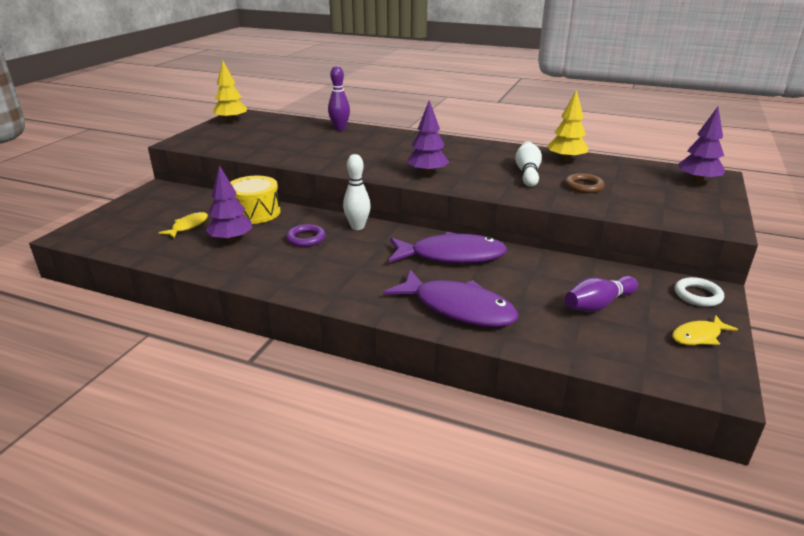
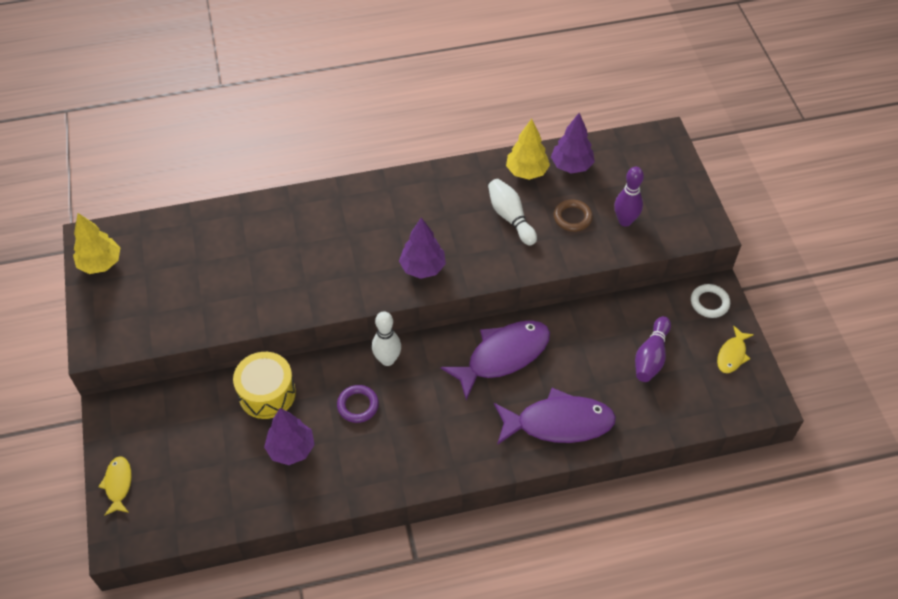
camera: 35 degrees left, 25 degrees up
(188, 226) = (224, 454): yellow fish -> yellow fish (118, 484)
(340, 128) = (249, 216): purple bowling pin -> purple bowling pin (625, 221)
(697, 181) = (655, 157): purple tree -> purple tree (571, 166)

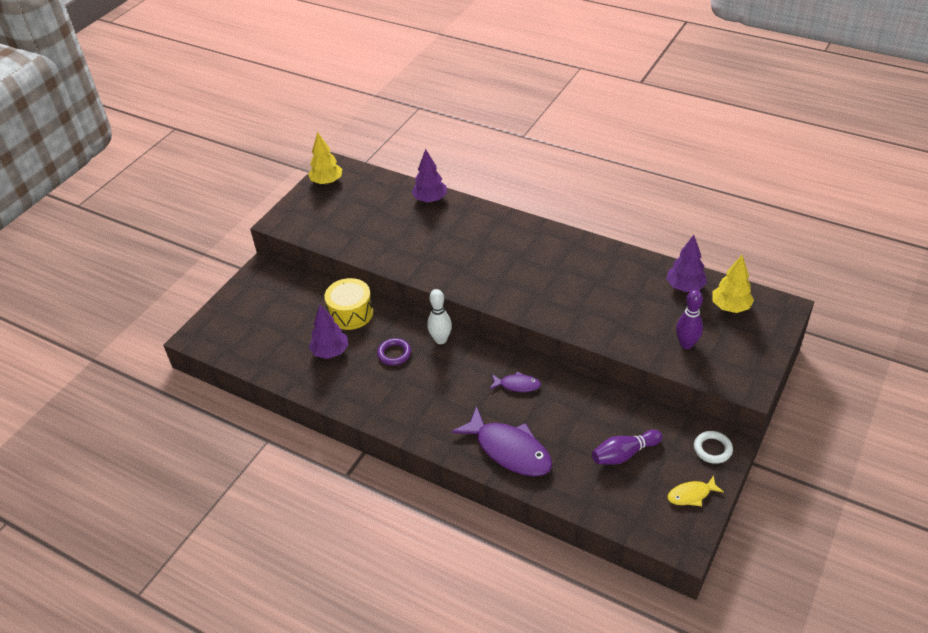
camera: 45 degrees right, 10 degrees down
(118, 484) = (224, 309): yellow fish -> none
(423, 268) = (507, 290): purple tree -> purple tree (430, 199)
(503, 356) = (517, 385): purple fish -> purple fish, size x0.50
(510, 217) = (602, 294): white bowling pin -> none
(526, 172) = (646, 273): yellow tree -> yellow tree (730, 307)
(572, 217) = (647, 319): brown ring -> none

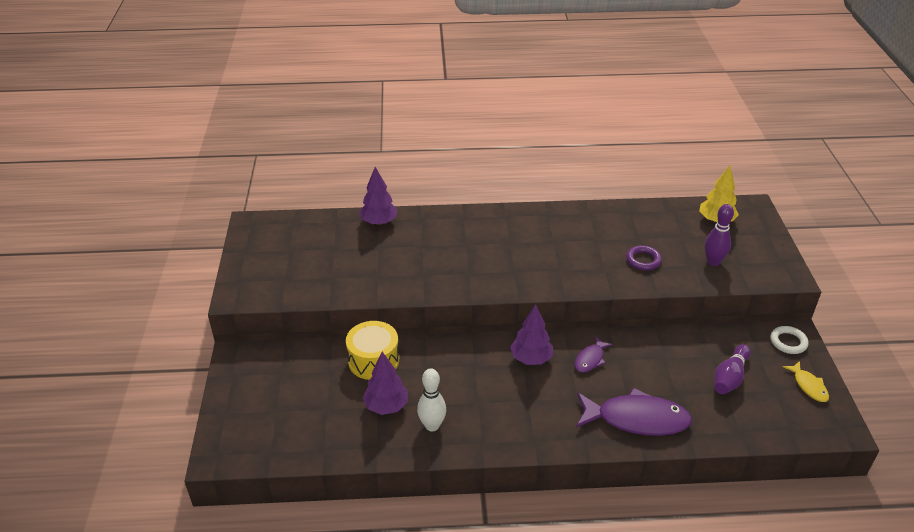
camera: 35 degrees left, 5 degrees down
(327, 182) = (255, 240): yellow tree -> none
(394, 354) = (452, 380): purple ring -> purple ring (643, 260)
(441, 339) = (485, 349): white bowling pin -> white bowling pin (432, 426)
(517, 385) = (590, 359): purple fish -> purple fish turned 150 degrees clockwise
(685, 287) = (668, 218): purple tree -> purple tree (531, 358)
(691, 495) = (808, 386): yellow fish -> yellow fish turned 60 degrees counterclockwise

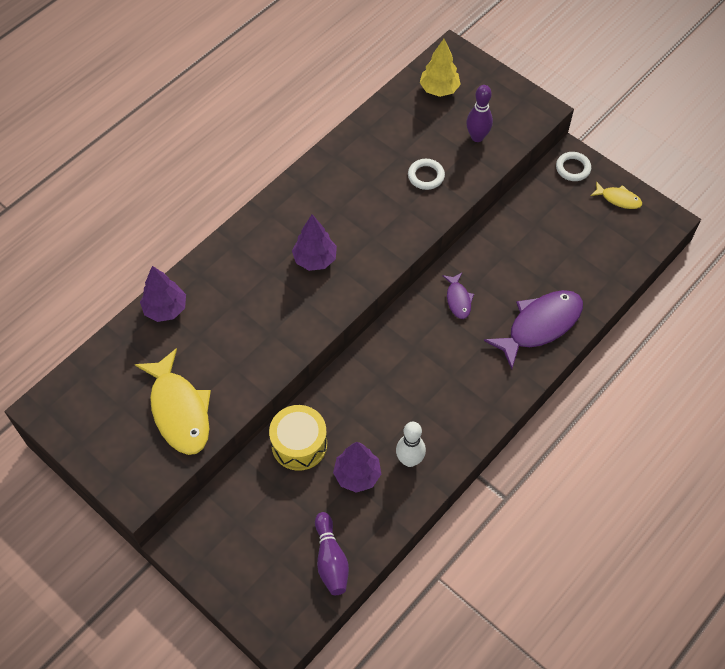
camera: 45 degrees left, 20 degrees up
(317, 274) = (179, 410): none -> yellow fish
(531, 358) = (416, 336): purple tree -> purple tree (315, 259)
(643, 260) = (426, 176): purple ring -> white ring
(729, 377) = (564, 234): purple bowling pin -> purple bowling pin (331, 560)

